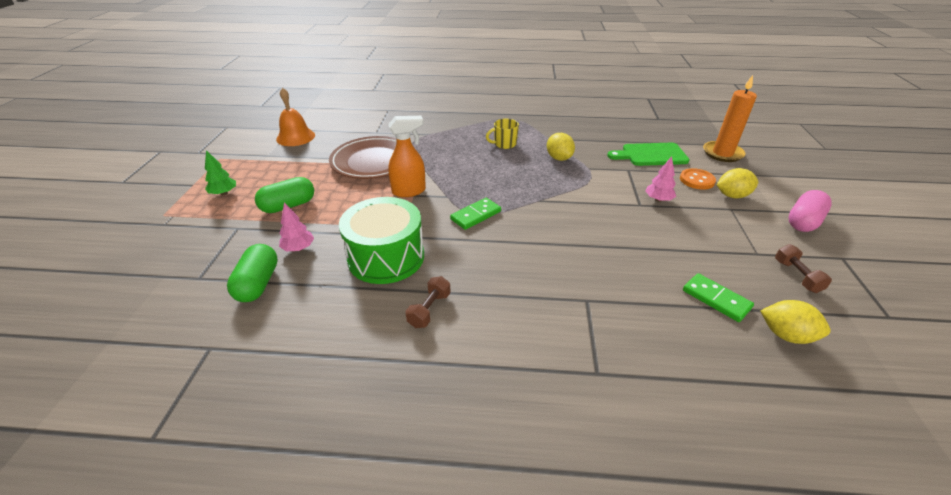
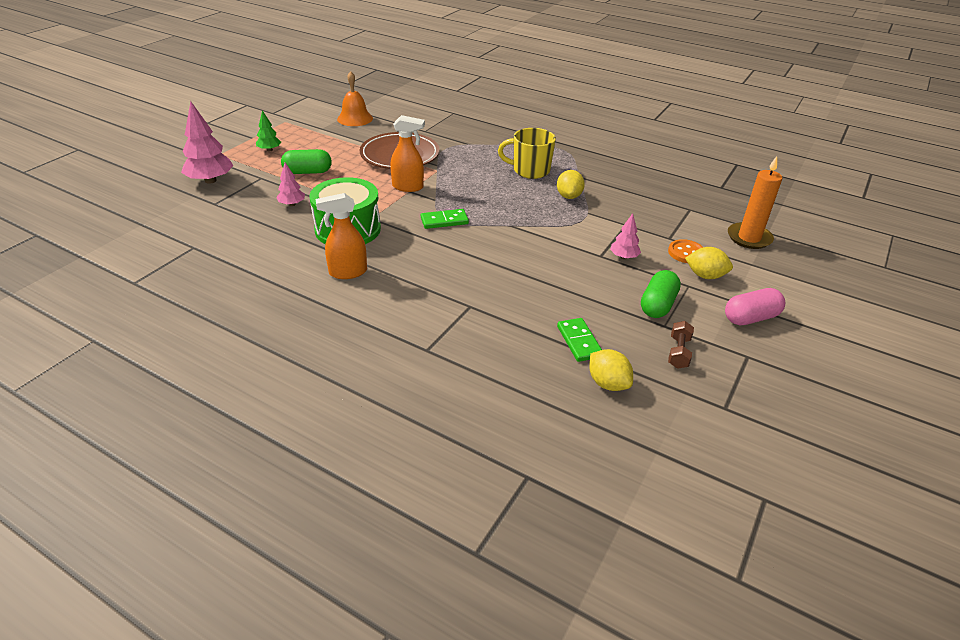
camera: 25 degrees right, 0 degrees up
(173, 250) = (210, 180): none -> pink tree
(258, 284) = (248, 219): green capsule -> green capsule (657, 305)
(429, 310) = (347, 272): brown dumbbell -> orange spray bottle
(504, 144) = (530, 170): yellow mug -> yellow mug, size x1.62
(651, 155) = (667, 218): green cutting board -> none

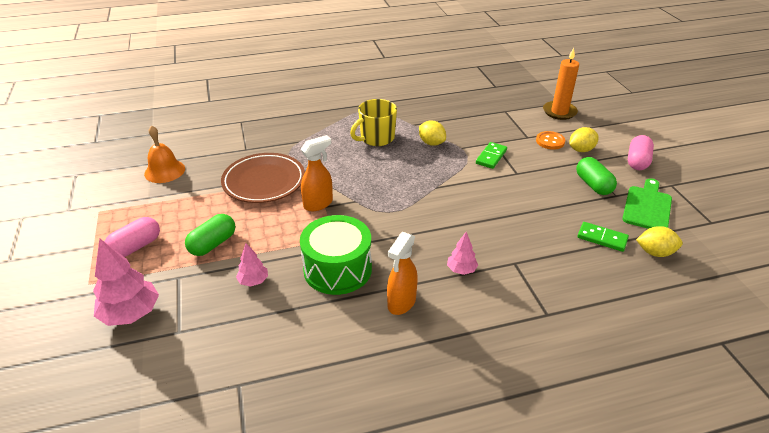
camera: 45 degrees left, 0 degrees up
(269, 150) = (136, 247): green tree -> pink capsule
(444, 221) = (391, 213): green domino -> green domino (491, 157)
(624, 257) = (528, 165): pink tree -> pink tree (461, 270)
(678, 352) = (647, 207): brown dumbbell -> green cutting board

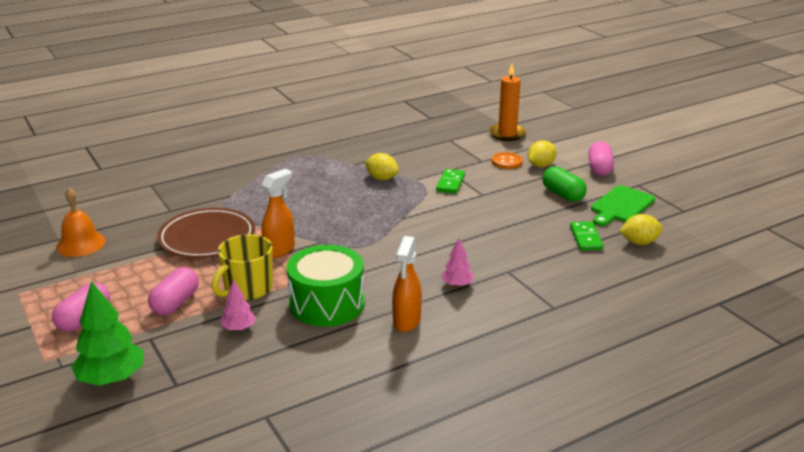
camera: 15 degrees left, 10 degrees down
(131, 314) = (112, 379): pink tree -> green tree
(213, 244) = (175, 303): green capsule -> pink capsule
(376, 138) = (318, 181): yellow mug -> yellow mug (247, 289)
(602, 238) = (586, 238): green domino -> green domino turned 75 degrees clockwise
(647, 207) = (621, 206): green cutting board -> green cutting board turned 150 degrees counterclockwise

